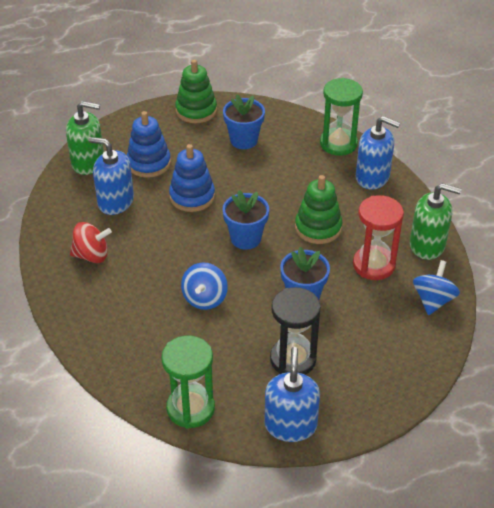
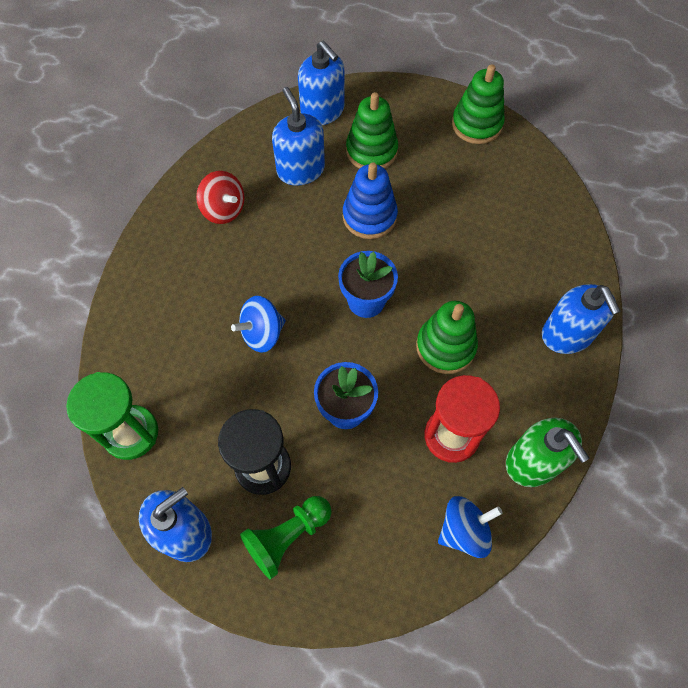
camera: 45 degrees right, 20 degrees up
(88, 162) = (322, 111): green soap dispenser -> blue soap dispenser
(149, 163) = (371, 151): blue stacking toy -> green stacking toy
(244, 140) = (485, 191): blue flower pot -> none
(338, 144) = (576, 267): green hourglass -> none
(349, 378) = (287, 536): none -> green pawn

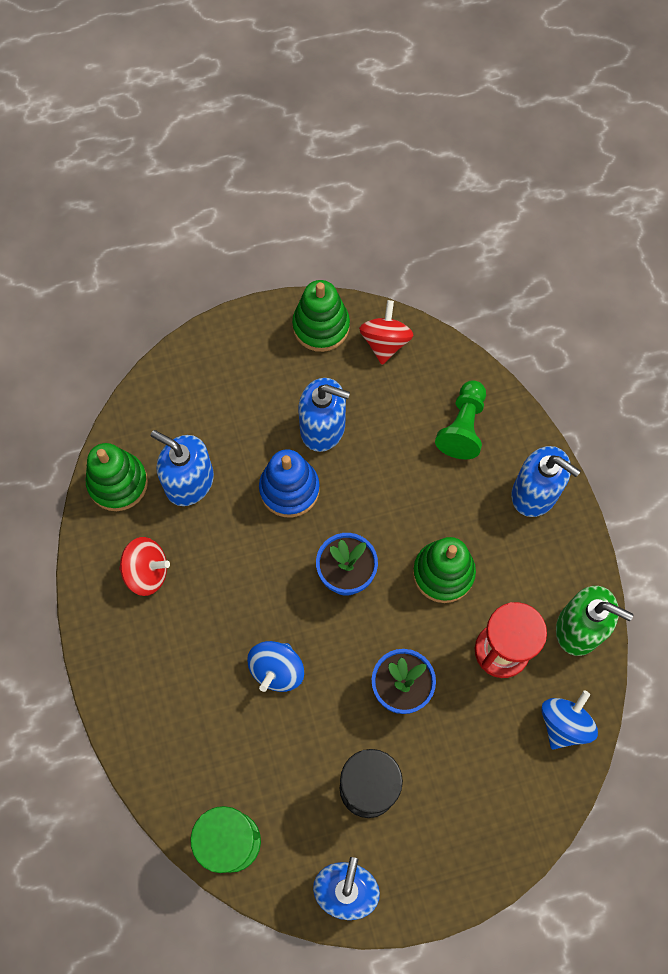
camera: 35 degrees left, 5 degrees up
(287, 536) = (431, 831): green pawn -> green pawn (463, 427)
(322, 111) = (163, 403): blue soap dispenser -> blue soap dispenser (323, 428)
(371, 151) = (242, 418): green stacking toy -> green stacking toy (118, 483)
(519, 161) = (385, 342): none -> red spinning top

